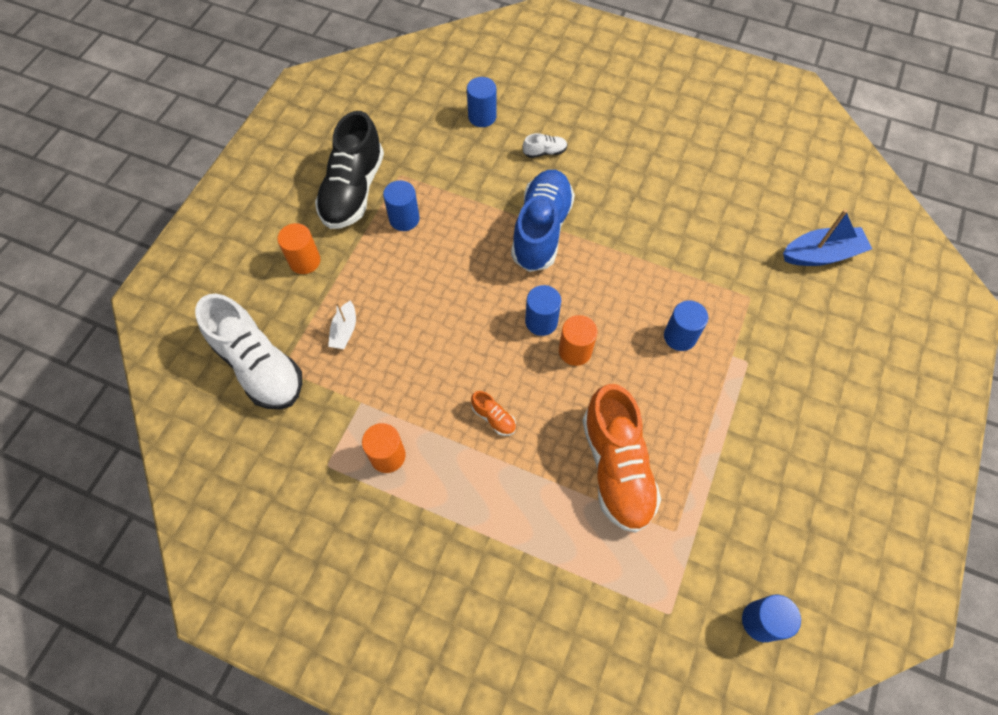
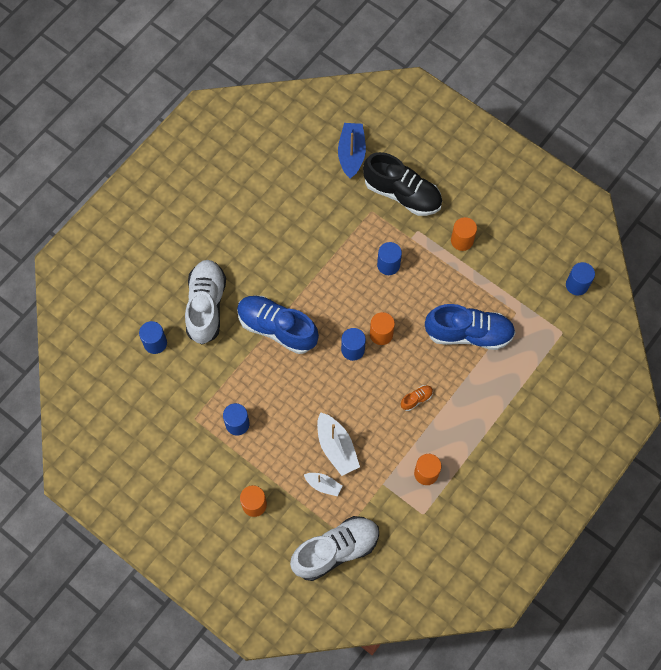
camera: 75 degrees left, 5 degrees up
(353, 190) = (198, 457): black shoe -> black shoe (402, 194)
(399, 334) = (336, 448): none -> white boat
(544, 152) = (206, 306): white shoe -> white shoe, size x2.45
(616, 467) = (468, 333): orange shoe -> blue shoe
(759, 425) = (462, 240): none -> orange cylinder

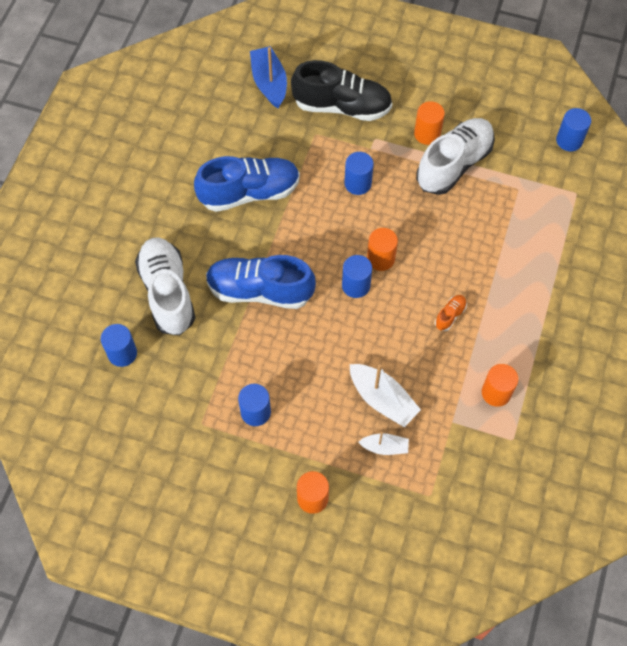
camera: 20 degrees left, 5 degrees down
(335, 550) = (430, 517): white shoe -> white shoe (454, 164)
(468, 333) = (477, 227): blue shoe -> blue shoe (249, 193)

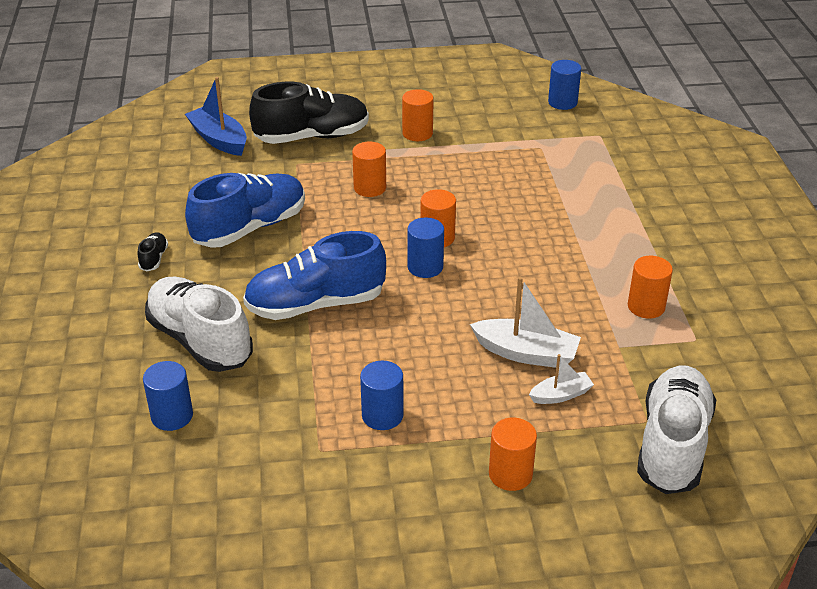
camera: 25 degrees left, 25 degrees down
(169, 198) = (154, 259): none -> black shoe
(358, 183) = (370, 188): blue cylinder -> orange cylinder
(450, 315) = (547, 260): orange shoe -> none
(454, 164) = (462, 147): white shoe -> white shoe (672, 445)

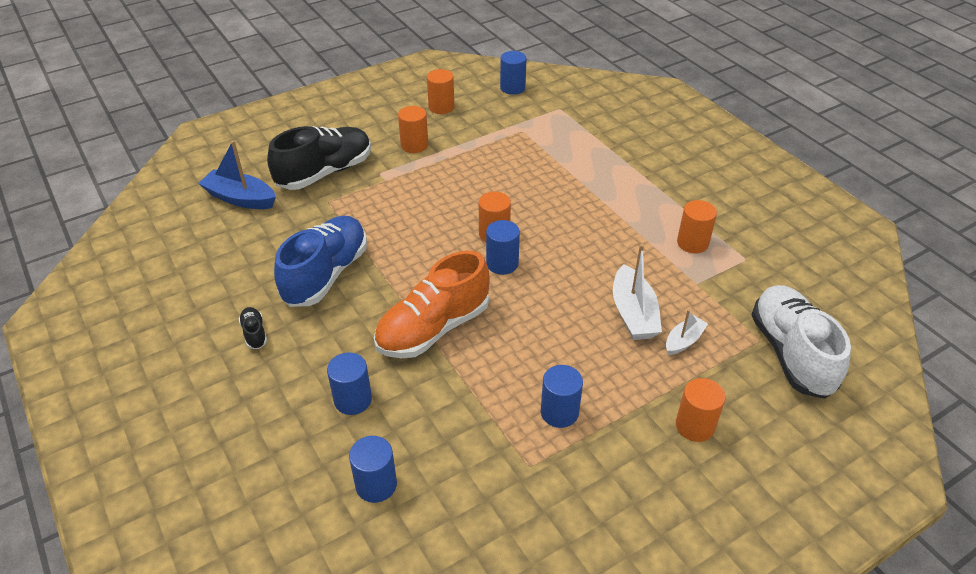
camera: 25 degrees left, 5 degrees up
(200, 341) = (353, 400): white shoe -> blue cylinder
(315, 304) = (433, 328): blue shoe -> orange shoe
(370, 188) = (407, 206): orange cylinder -> orange cylinder (441, 107)
(526, 353) = (633, 314): white boat -> white boat turned 90 degrees clockwise

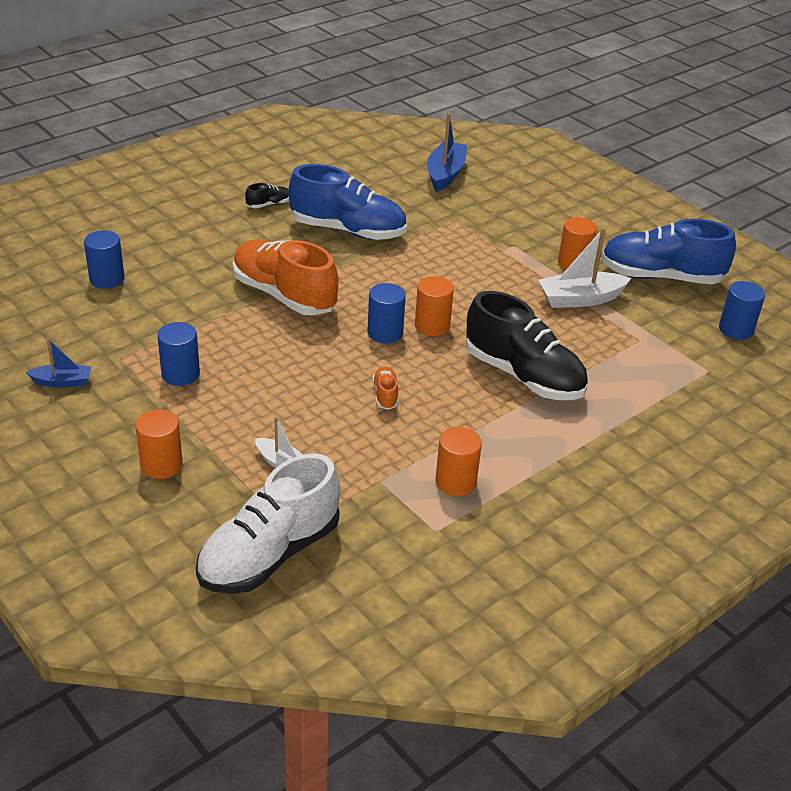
camera: 80 degrees right, 5 degrees down
(325, 172) = (502, 213): black shoe -> black shoe (523, 376)
(353, 400) = (195, 260): blue cylinder -> none
(441, 107) = (660, 277): orange cylinder -> blue shoe
(571, 517) = (62, 382): none -> blue boat
(590, 271) = (385, 395): none -> orange shoe
(633, 314) = (321, 426): white boat -> white boat (580, 299)
(791, 353) = (269, 554): white shoe -> white shoe turned 150 degrees clockwise

